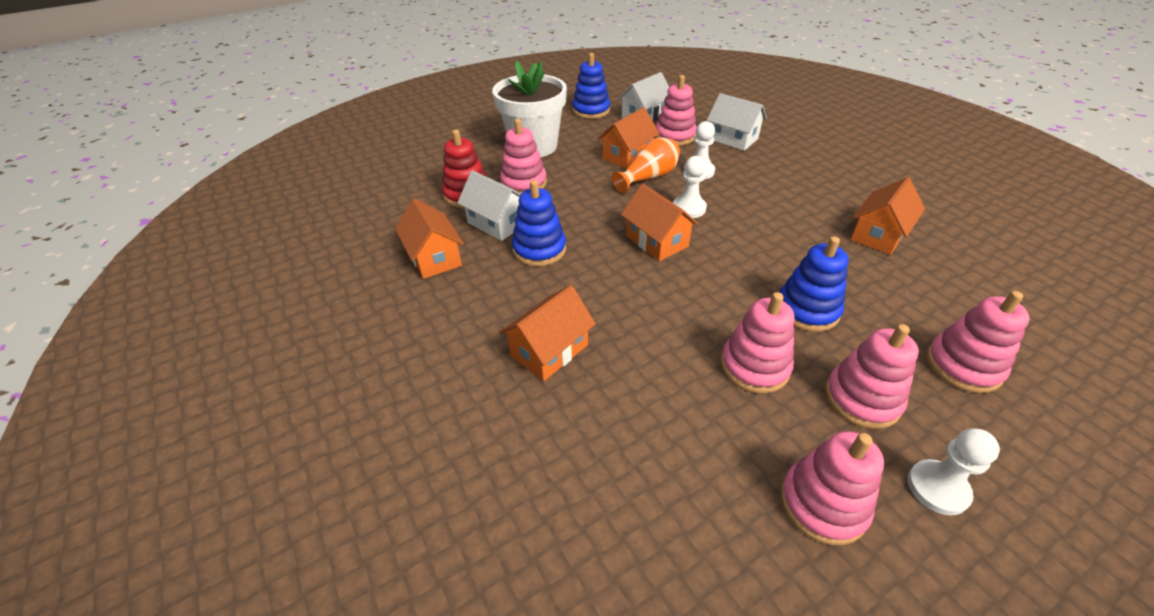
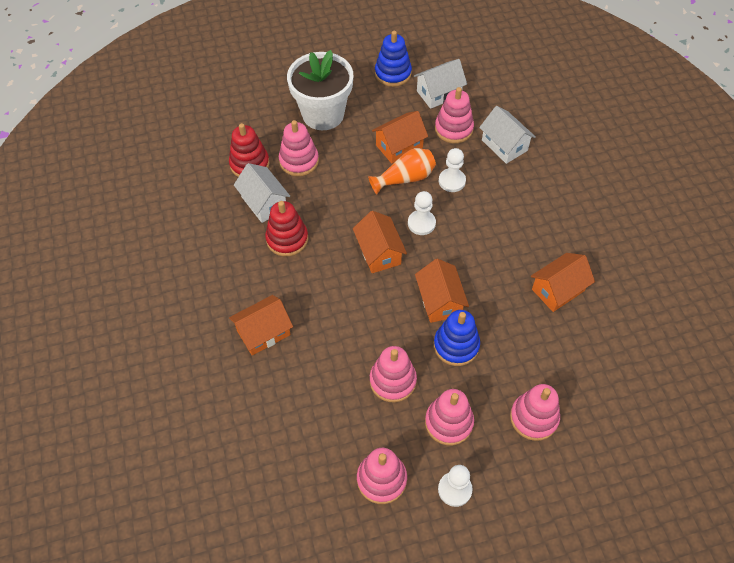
camera: 15 degrees right, 15 degrees up
(434, 258) = (208, 228): orange house -> orange house (440, 301)
(539, 249) = (287, 239): blue stacking toy -> red stacking toy

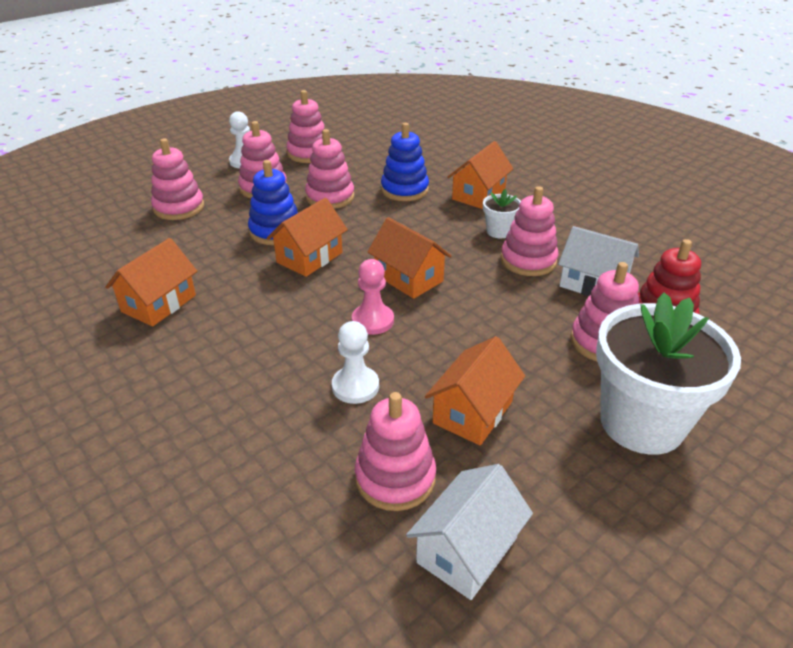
camera: 155 degrees right, 20 degrees down
(283, 277) = (499, 231): none -> white flower pot
(287, 239) = (528, 260): red stacking toy -> pink stacking toy
(393, 73) = (596, 564): blue stacking toy -> blue stacking toy (404, 190)
(405, 178) = (430, 367): orange vase -> none
(421, 223) = (373, 321): white pawn -> pink pawn
(440, 301) = (309, 257): orange house -> orange house turned 75 degrees clockwise
(504, 145) = (284, 478): white house -> none

